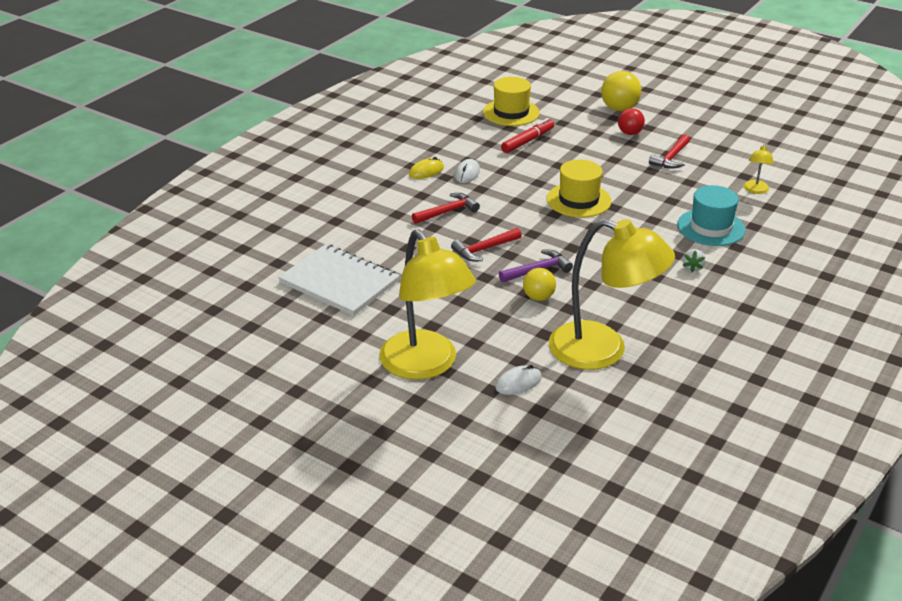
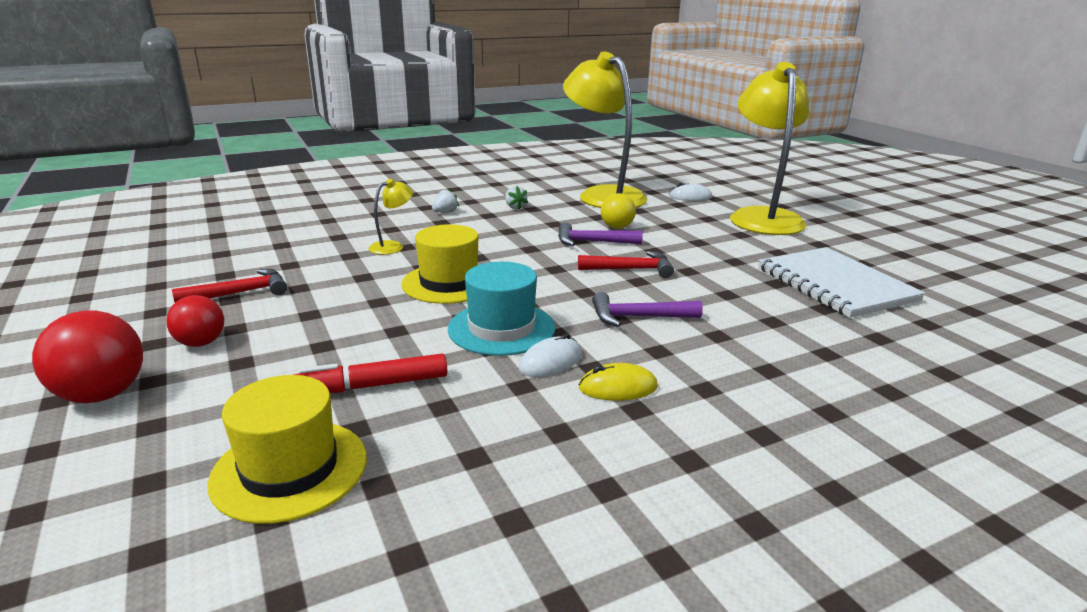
camera: 150 degrees left, 10 degrees down
(448, 212) = (638, 317): red hammer -> purple hammer
(619, 109) = (102, 395): yellow ball -> red ball
(651, 296) = (515, 207): none -> white strawberry
(711, 227) = (367, 228): turquoise hat -> turquoise hat (501, 328)
(755, 190) = (249, 240): yellow lamp -> yellow lamp (392, 246)

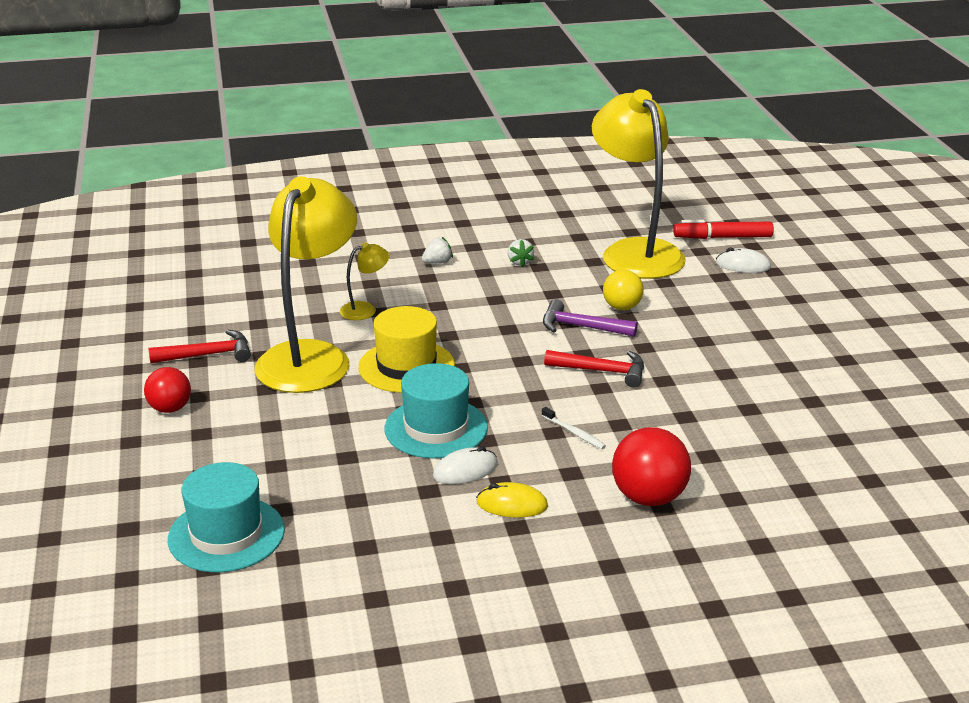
camera: 15 degrees right, 5 degrees up
(102, 395) = (93, 450): red ball -> red ball (648, 497)
(290, 469) = (226, 534): yellow hat -> turquoise hat
(372, 386) = (303, 472): red marker -> red marker (722, 237)
(638, 317) = (574, 432): purple hammer -> white toothbrush
(762, 217) = (810, 309): yellow lamp -> yellow lamp (310, 357)
(835, 284) = (814, 419): white notebook -> none

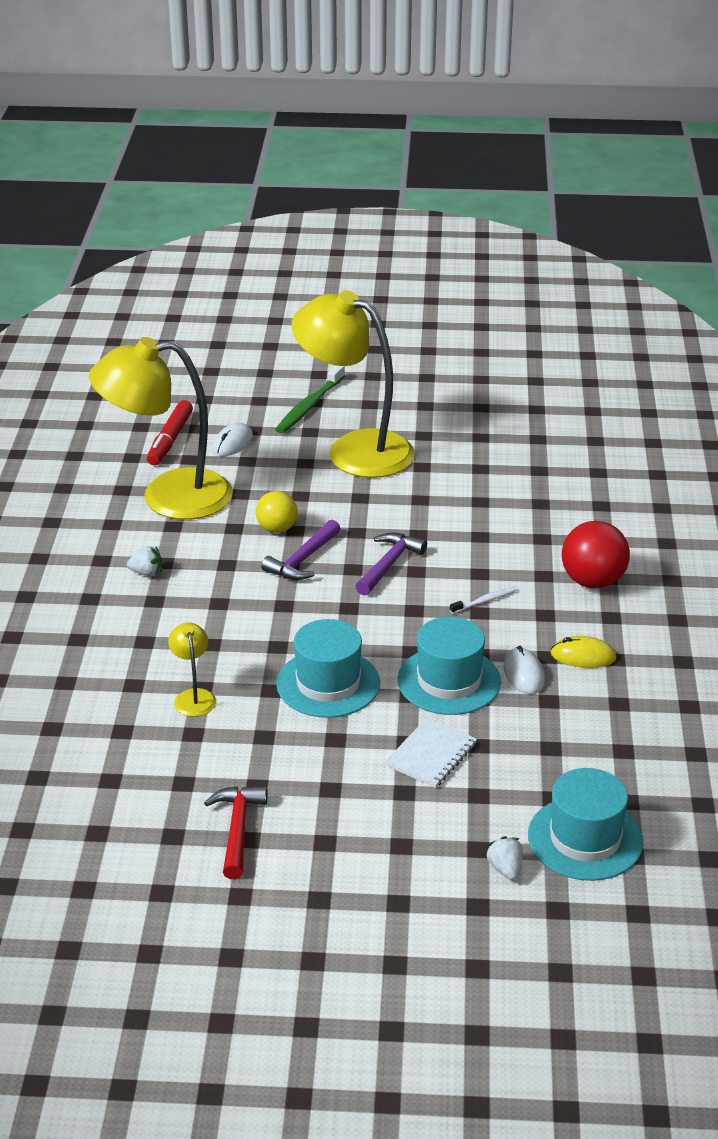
camera: 75 degrees left, 5 degrees up
(170, 409) = (343, 867): red ball -> none
(310, 357) = (278, 749): yellow lamp -> yellow lamp (354, 449)
(325, 432) = (431, 755): none -> white notebook
(406, 366) = (328, 683): yellow hat -> turquoise hat
(437, 262) = (114, 629): white strawberry -> white strawberry (505, 869)
(512, 504) = (583, 656): yellow mouse -> yellow mouse turned 75 degrees clockwise
(602, 371) = (389, 565): red hammer -> purple hammer
(841, 291) = (309, 406): none -> green toothbrush

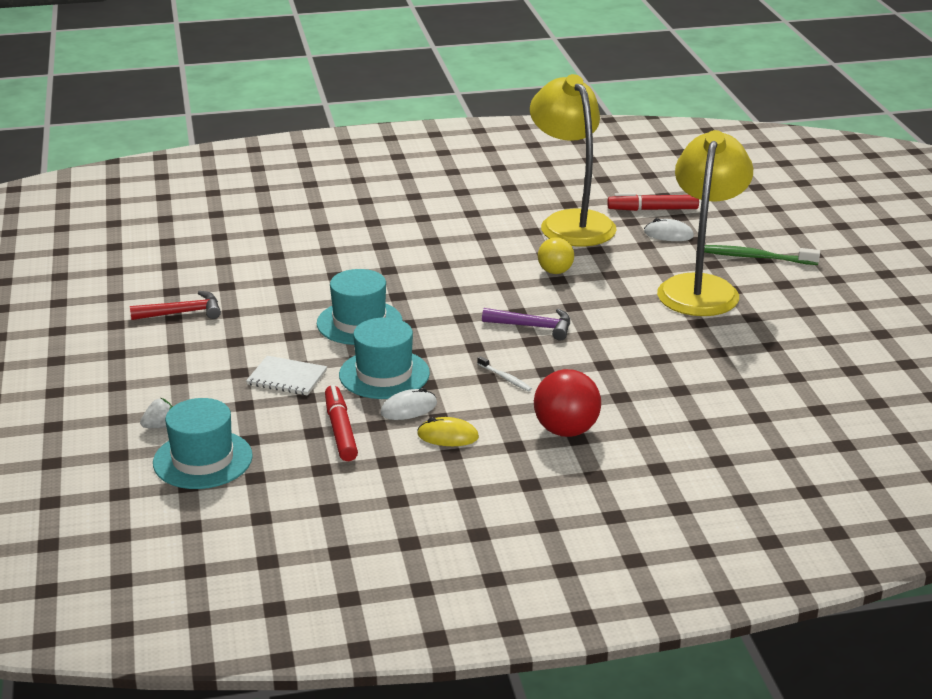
camera: 75 degrees right, 5 degrees down
(147, 573) = (465, 231): white strawberry -> none
(193, 696) = (323, 273): yellow lamp -> none
(302, 560) = (517, 289): purple hammer -> none
(552, 727) = (340, 430): none -> red marker
(583, 656) = (448, 436): yellow mouse -> yellow mouse turned 75 degrees counterclockwise

